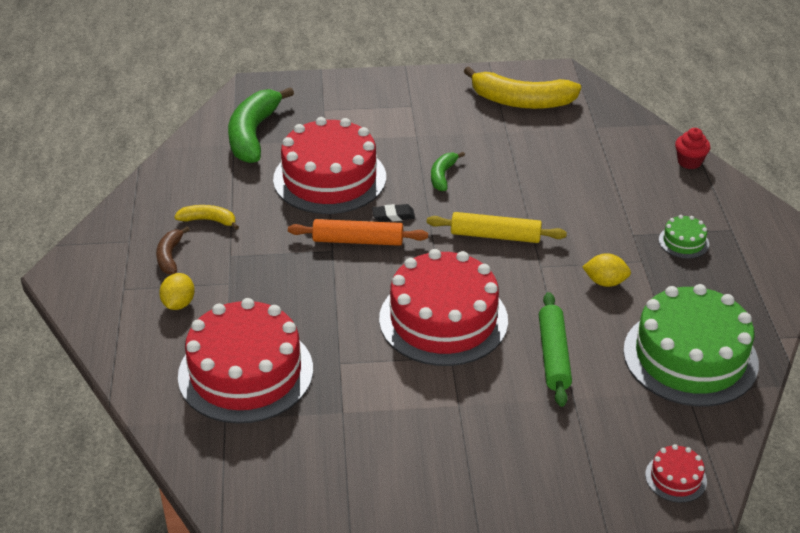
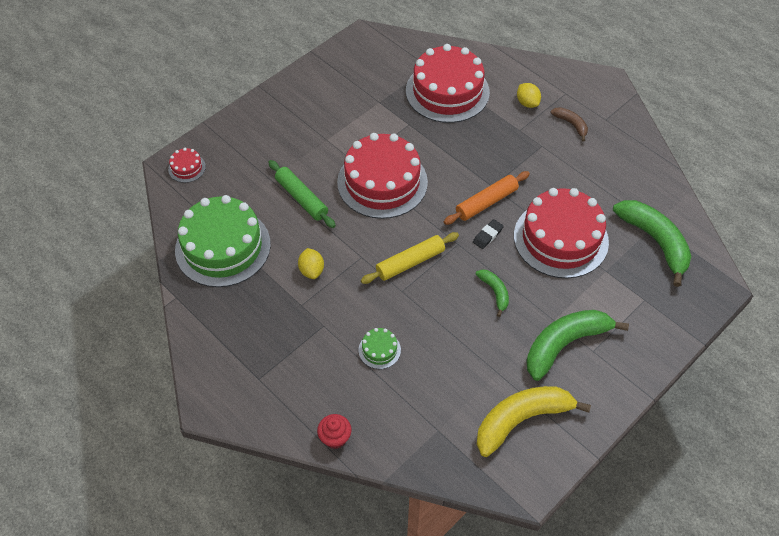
camera: 140 degrees right, 15 degrees up
(208, 220) = (585, 159): yellow banana -> none
(429, 119) = (564, 344): none -> green banana
(605, 282) = (311, 270): yellow lemon -> yellow lemon turned 75 degrees counterclockwise
(683, 242) = (284, 342): green cake -> green cake (379, 350)

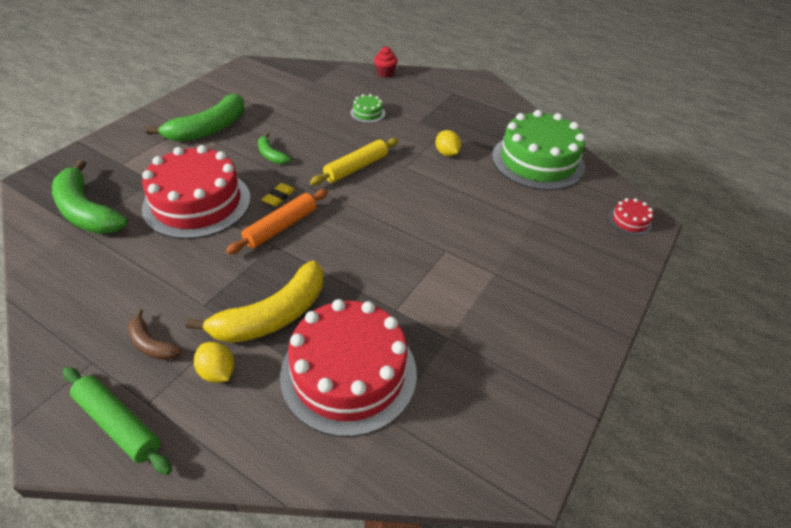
camera: 165 degrees right, 10 degrees down
(301, 198) = (488, 207): green rolling pin -> green rolling pin (119, 424)
(382, 182) = (407, 233): red cake -> none
(487, 235) = (278, 197): black eraser -> yellow eraser
(521, 420) = (250, 90): yellow banana -> yellow banana (272, 315)

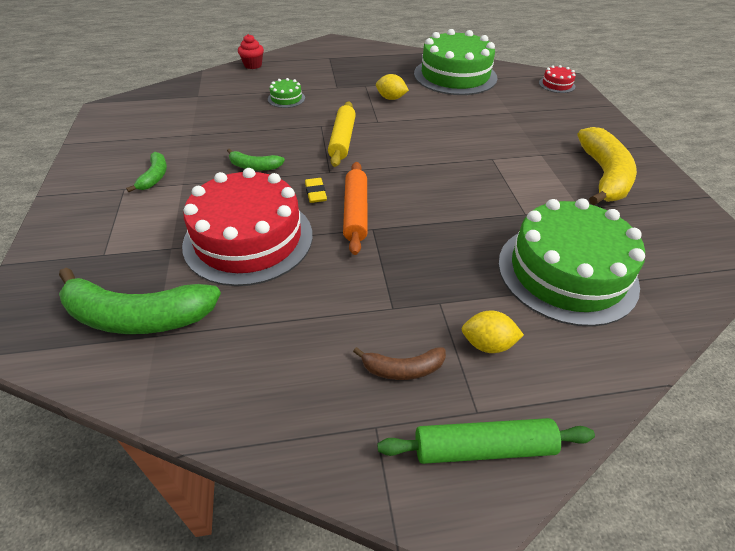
camera: 40 degrees left, 0 degrees up
(209, 129) = (155, 177): green banana -> green banana, size x0.50
(272, 315) = (457, 276): yellow banana -> yellow banana (604, 176)
(349, 373) = (566, 272): red cake -> green cake

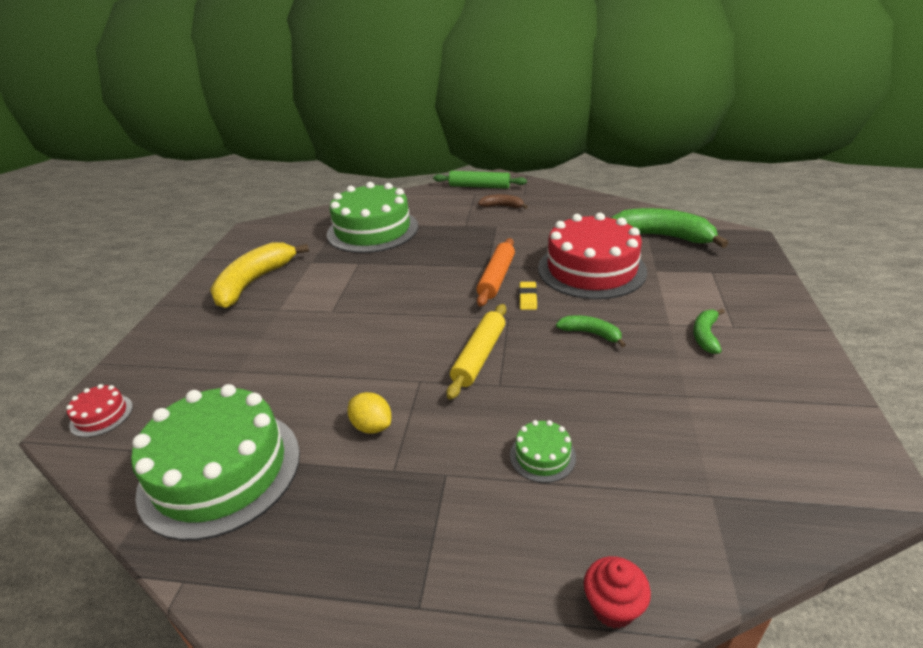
camera: 160 degrees left, 10 degrees down
(487, 344) = (451, 210): yellow lemon -> none

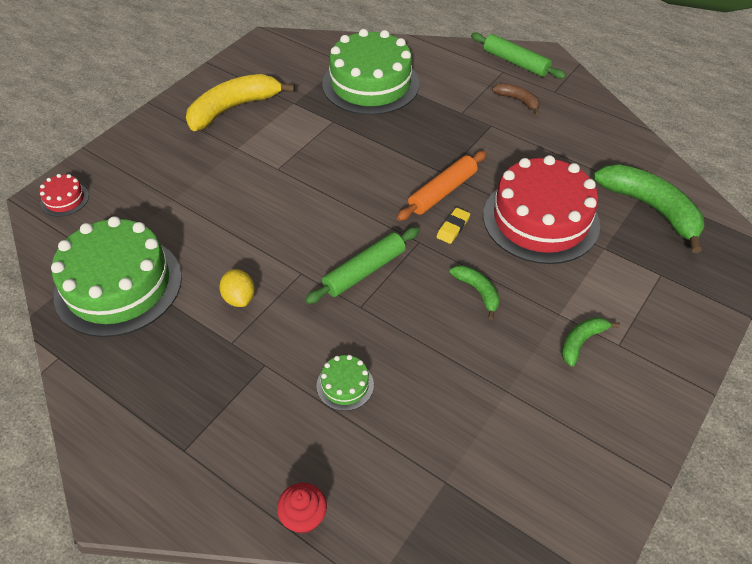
camera: 25 degrees right, 15 degrees up
(479, 356) = (364, 271): yellow rolling pin -> green rolling pin

